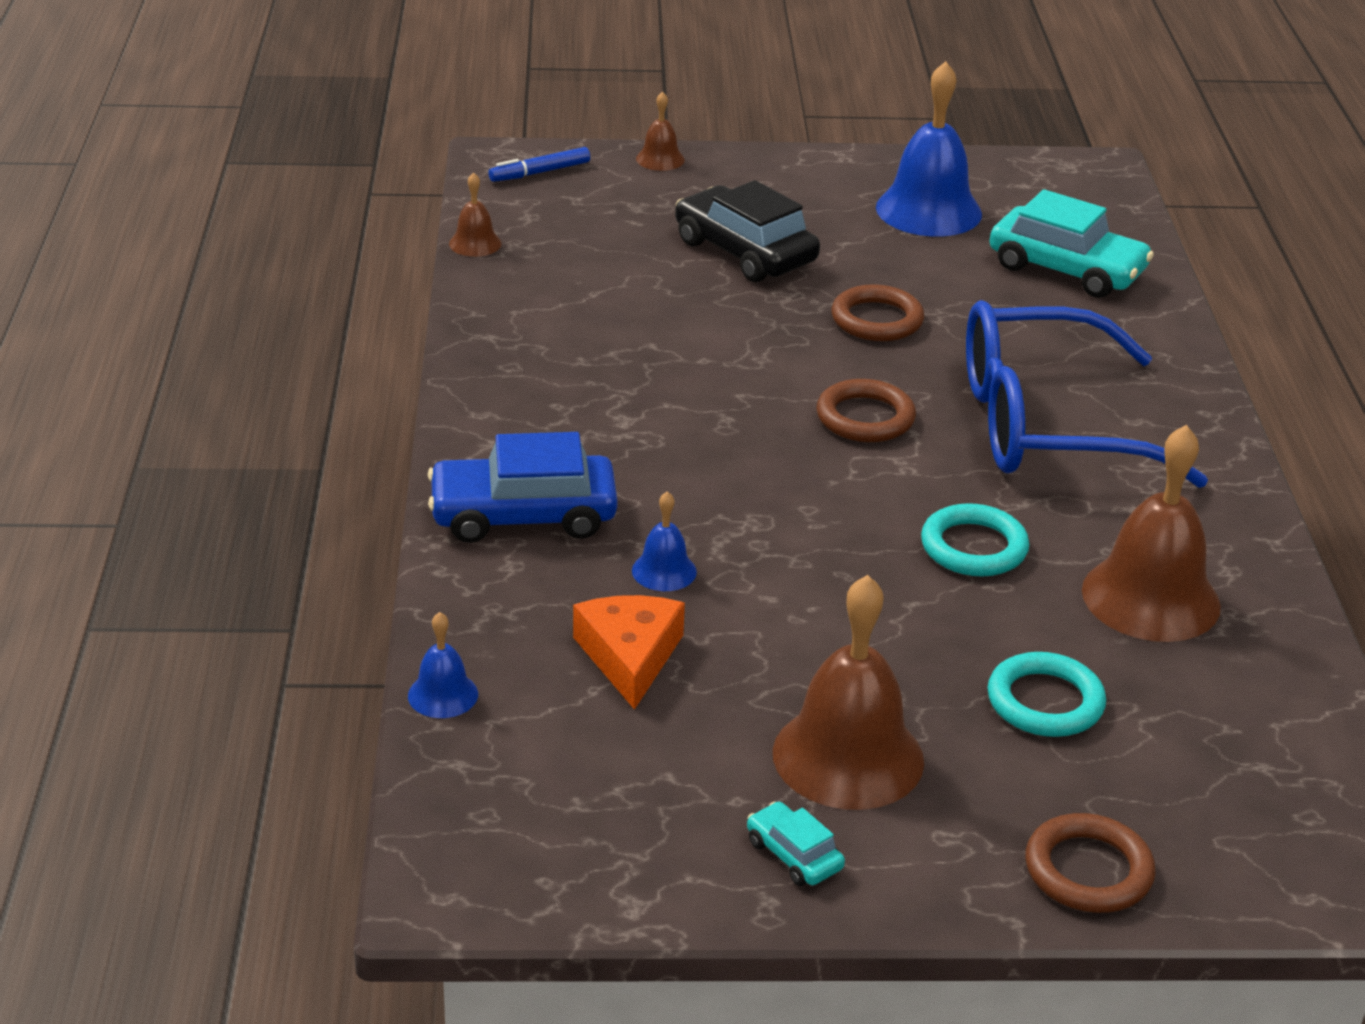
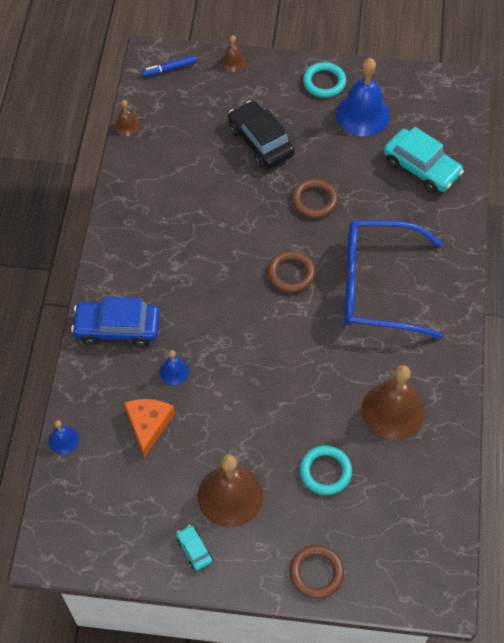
camera: 10 degrees right, 25 degrees up
(973, 547) = (320, 369): turquoise ring -> turquoise ring (324, 82)

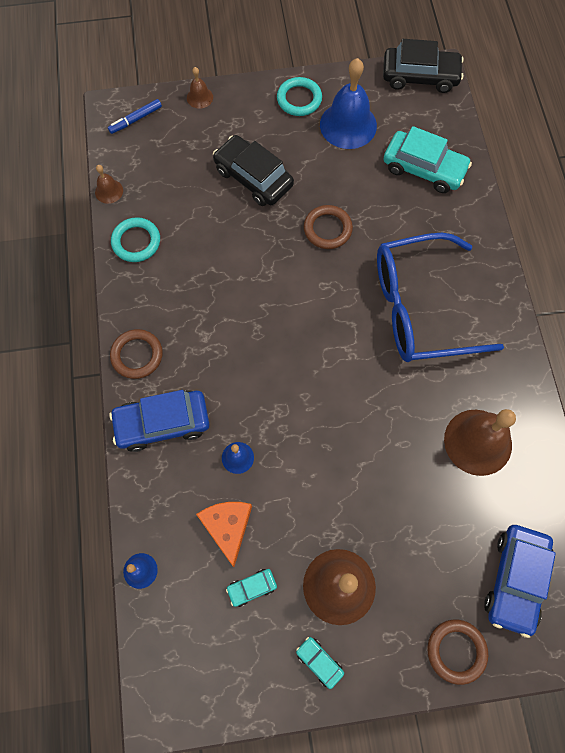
camera: 15 degrees left, 10 degrees up
(154, 477) = (252, 588): none -> turquoise car
(291, 273) = (327, 315): brown ring -> brown ring (137, 355)
(325, 472) = (430, 530): turquoise ring -> turquoise ring (136, 242)
(388, 530) = (515, 580): none -> blue car
(445, 85) = (420, 76): none -> black car

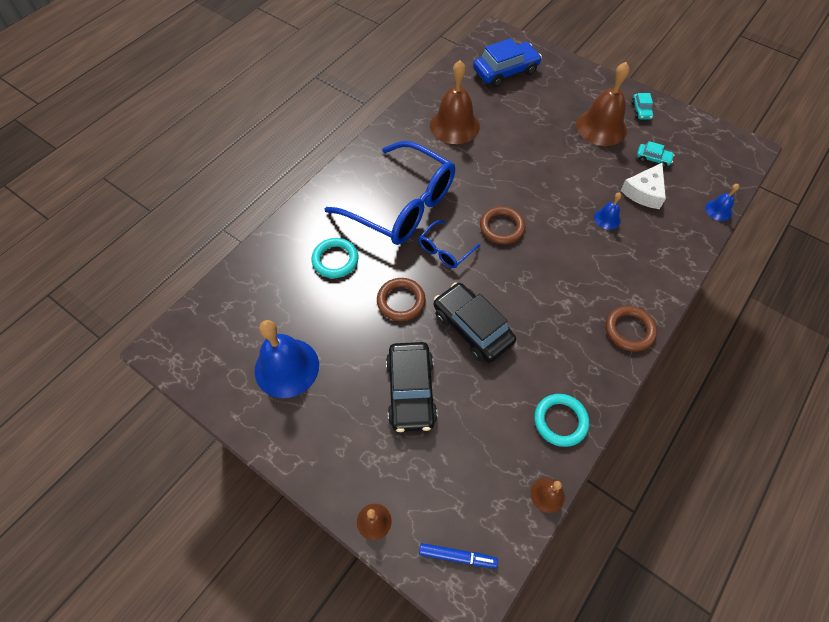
camera: 135 degrees left, 10 degrees down
(162, 423) = (643, 273): blue car -> none
(227, 527) = (644, 192): orange cheese -> white cheese
(299, 99) = (294, 430): turquoise ring -> turquoise ring (335, 260)
(341, 298) = (445, 250): none -> blue glasses
(420, 76) = (180, 356): black car -> black car (472, 328)
(424, 168) = (281, 283): turquoise car -> none
(456, 651) = (565, 71): brown ring -> brown ring (502, 227)

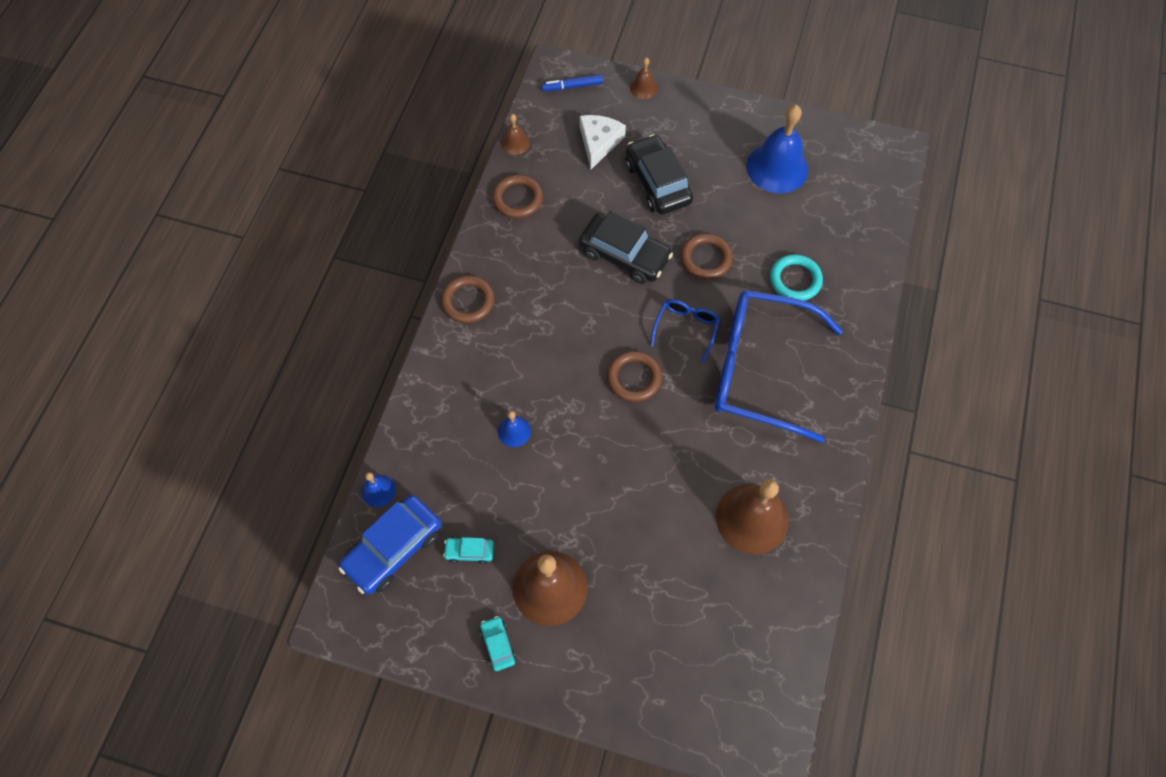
camera: 160 degrees right, 5 degrees up
(505, 71) = (722, 661): blue car -> blue car (393, 548)
(560, 421) = (517, 199): turquoise ring -> brown ring
(644, 192) = (474, 488): white cheese -> white cheese (599, 142)

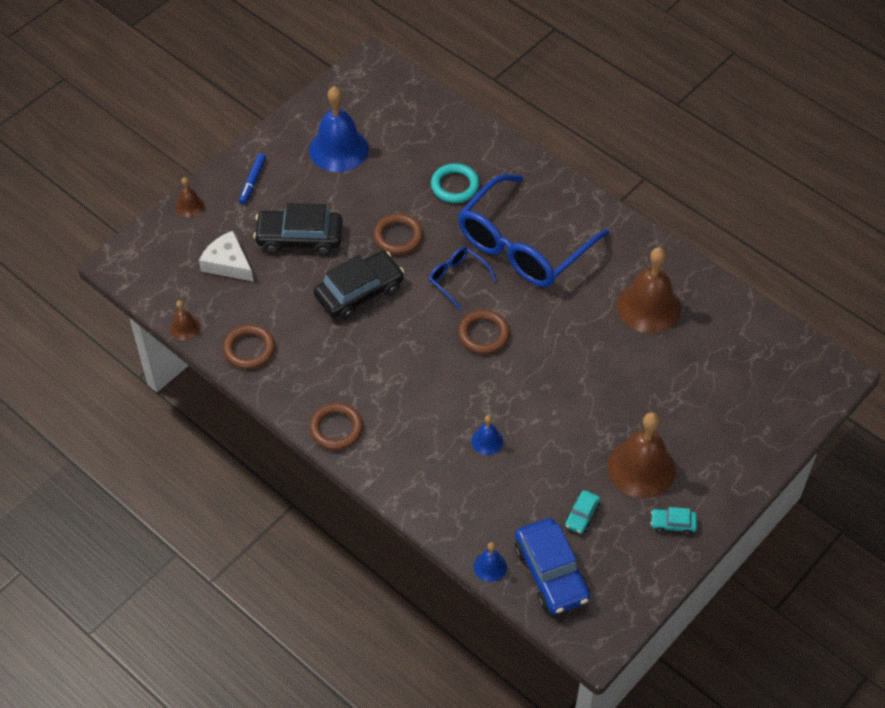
camera: 65 degrees left, 10 degrees down
(572, 86) = (150, 258): blue marker -> blue marker (252, 181)

